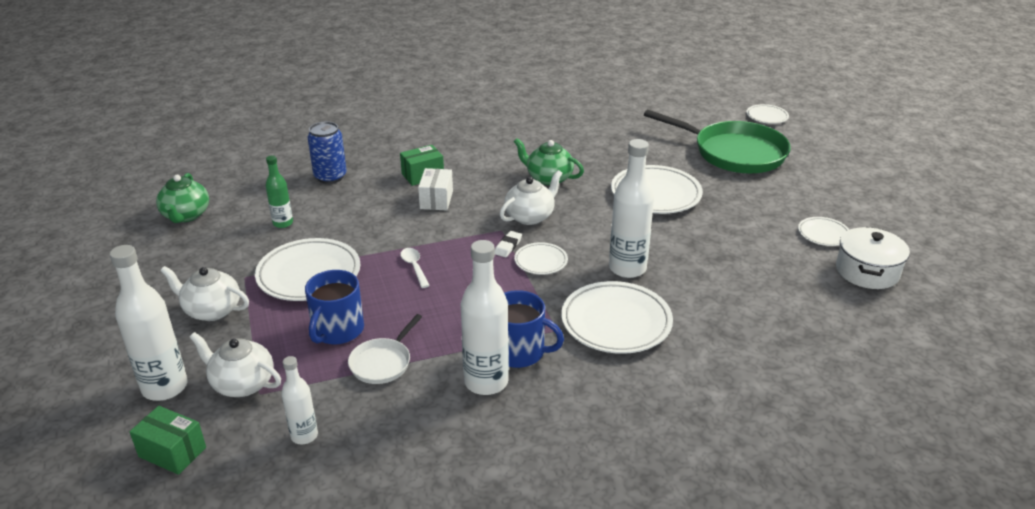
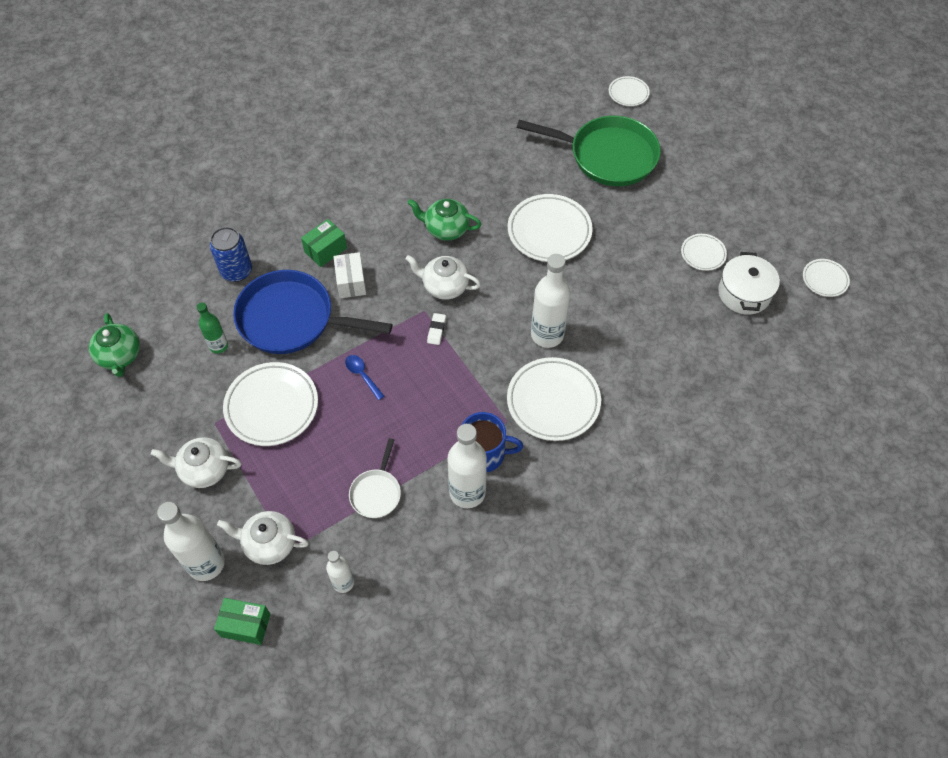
camera: 15 degrees left, 25 degrees up
(337, 330) = (324, 466): blue mug -> none
(365, 216) = (292, 319): none -> blue pan
(414, 267) = (362, 375): white spoon -> blue spoon
(530, 216) = (444, 286): white teapot -> white teapot turned 105 degrees counterclockwise
(541, 261) = (471, 343): white plate -> white plate (824, 279)

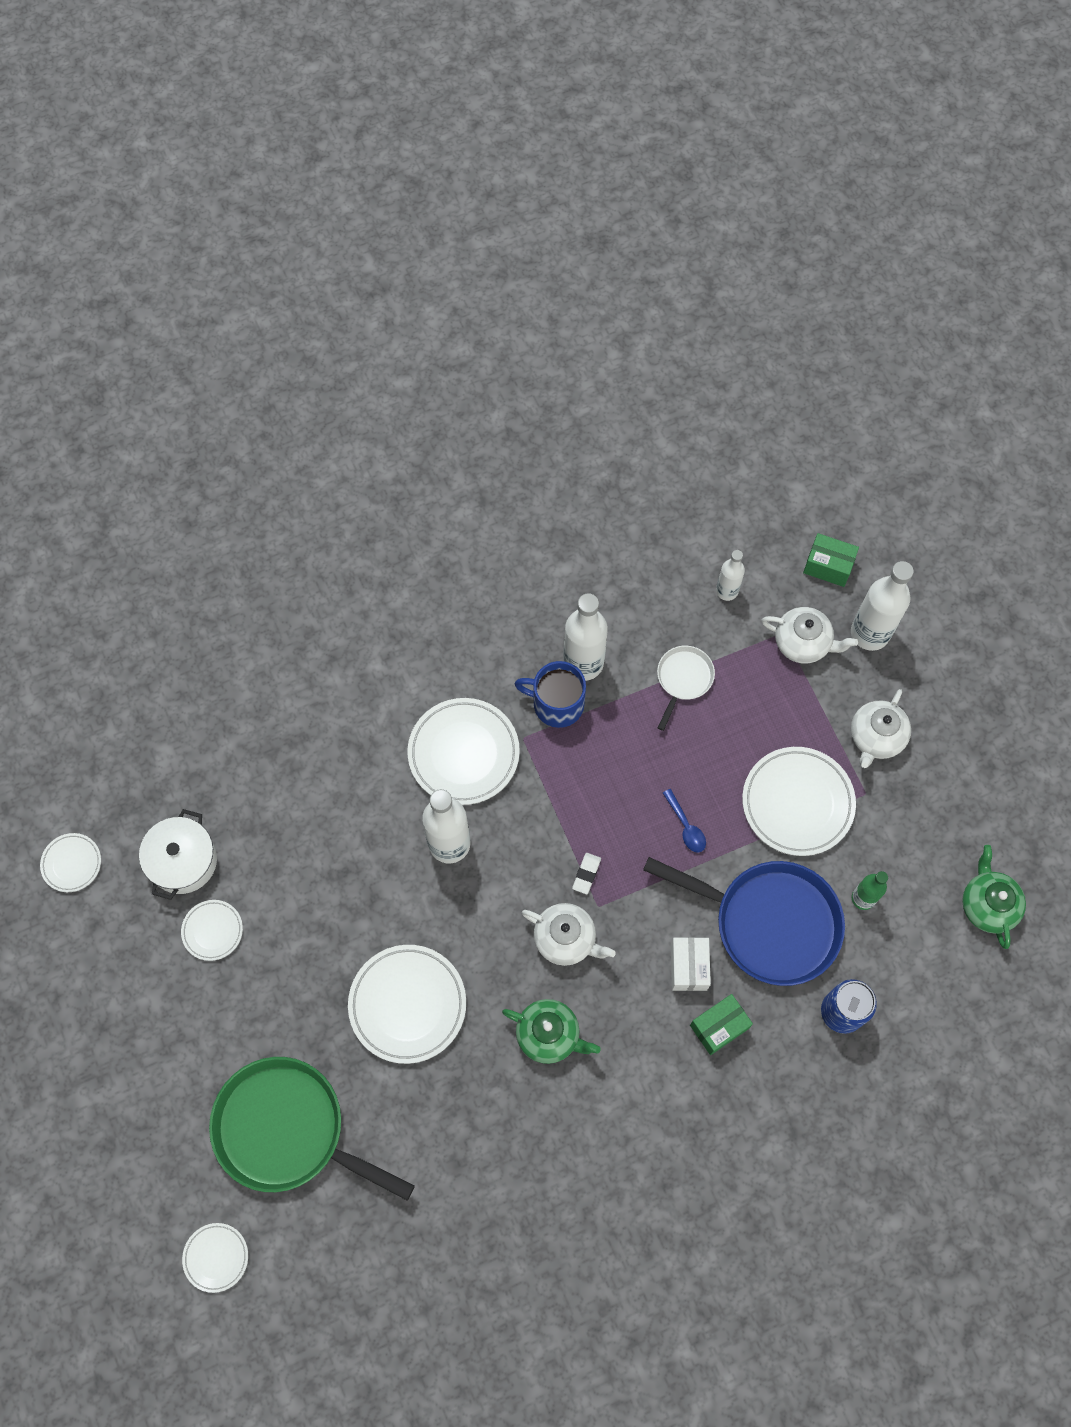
camera: 170 degrees left, 10 degrees up
(204, 469) = (876, 737): white teapot -> white teapot turned 105 degrees clockwise

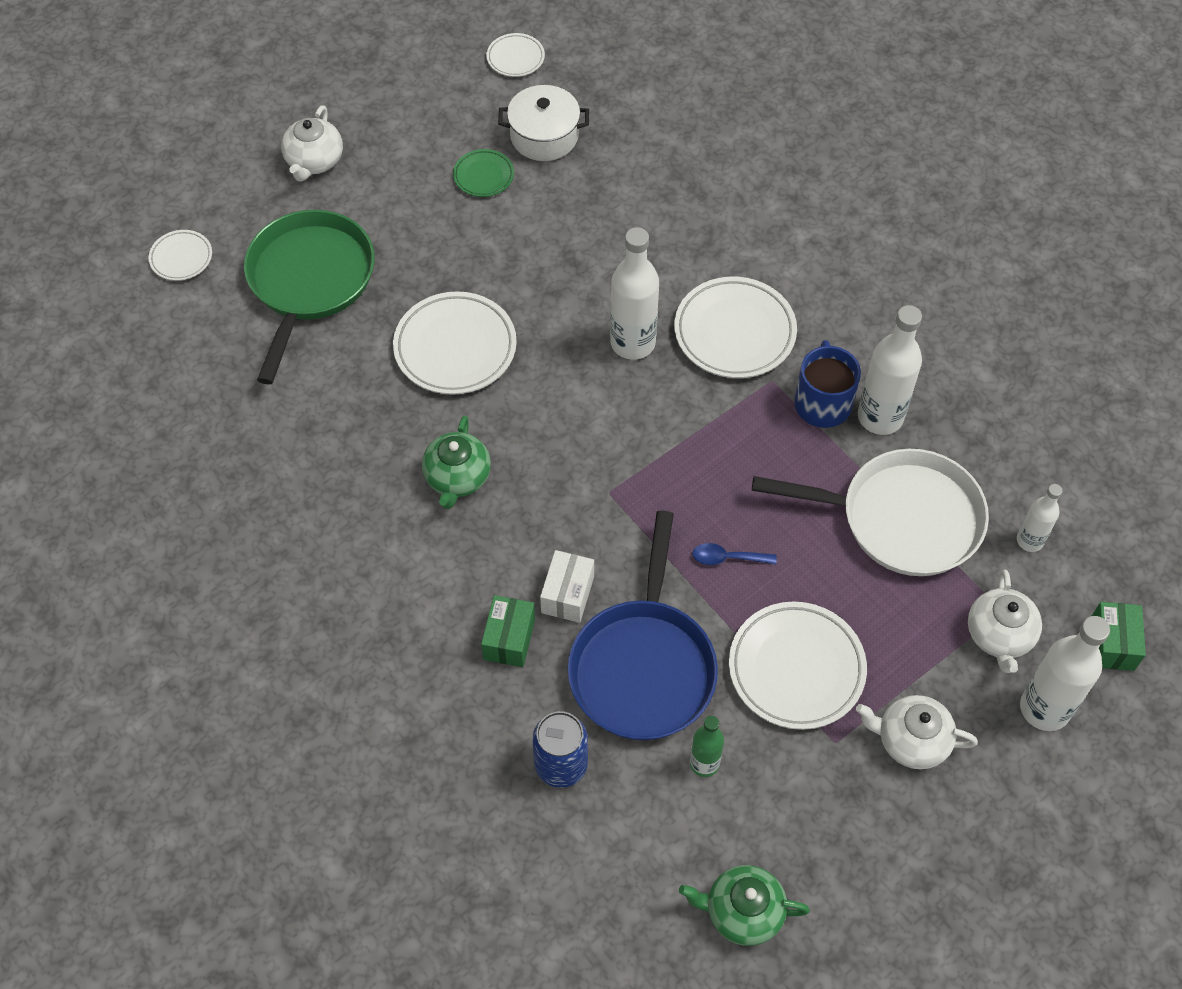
camera: 75 degrees right, 10 degrees down
(212, 931) = (483, 176): white plate -> green plate
(566, 939) = (564, 470): white teapot -> white teapot (314, 161)
(586, 874) = (641, 473): white eraser -> none
(683, 679) = (901, 518): white pan -> white pan, size x2.06
(686, 826) = (727, 558): blue spoon -> blue spoon turned 45 degrees clockwise
(688, 967) = (567, 594): white box -> white box turned 60 degrees counterclockwise
(719, 1027) = (509, 639): green box -> green box turned 60 degrees clockwise
(987, 905) = (742, 912): green teapot -> green teapot turned 150 degrees counterclockwise

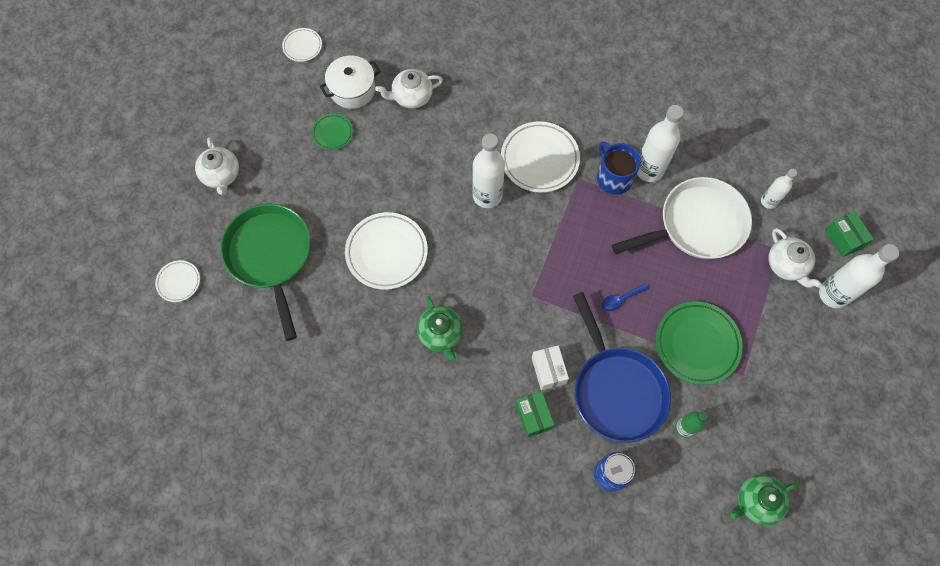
camera: 30 degrees left, 10 degrees up
(796, 668) = (697, 344): white plate -> green plate
(911, 740) = (780, 351): white teapot -> white teapot (411, 96)

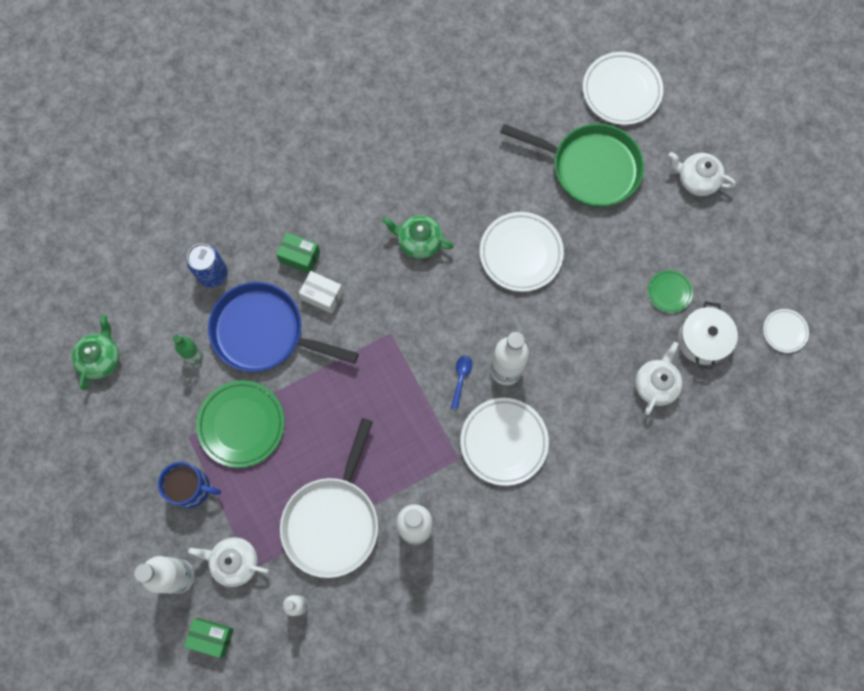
camera: 130 degrees right, 5 degrees up
(179, 282) = (621, 91): white plate -> white plate, size x1.89
(613, 177) = (434, 490): blue mug -> blue mug (191, 488)
(621, 299) = (327, 399): blue spoon -> blue spoon (461, 378)

